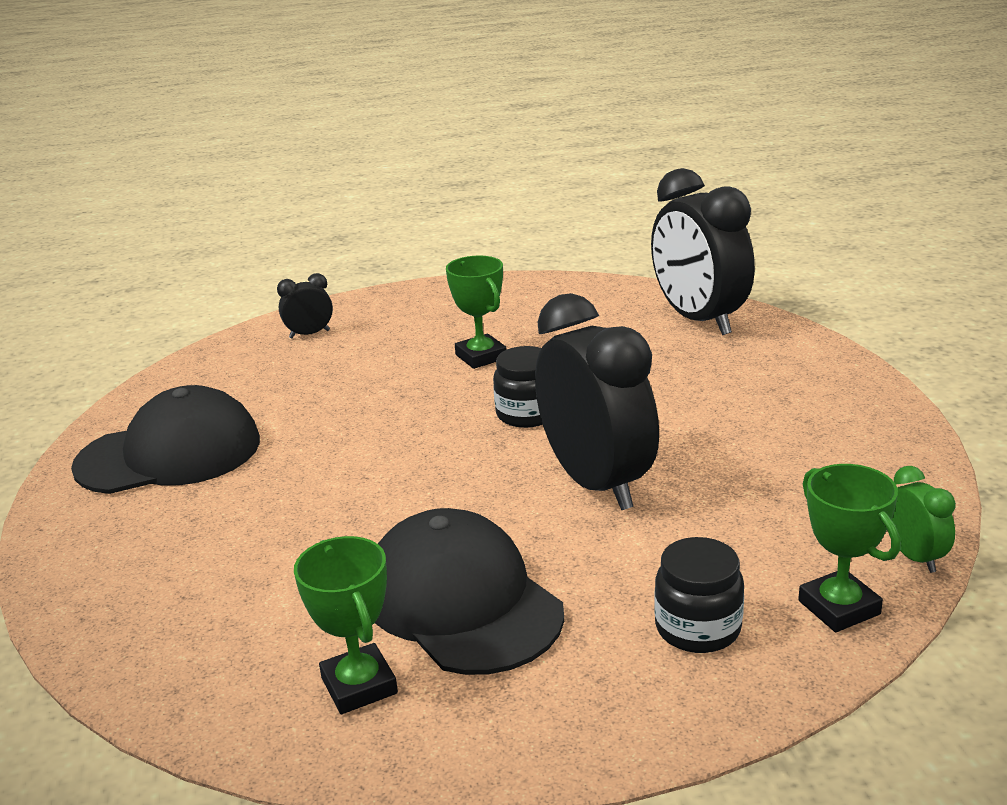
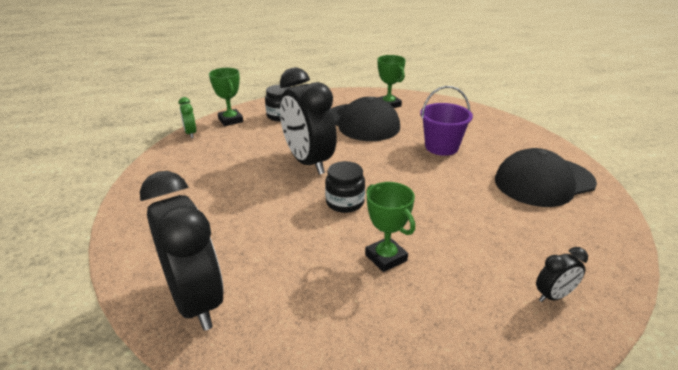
camera: 175 degrees right, 5 degrees up
(299, 524) = (441, 147): none -> purple bucket

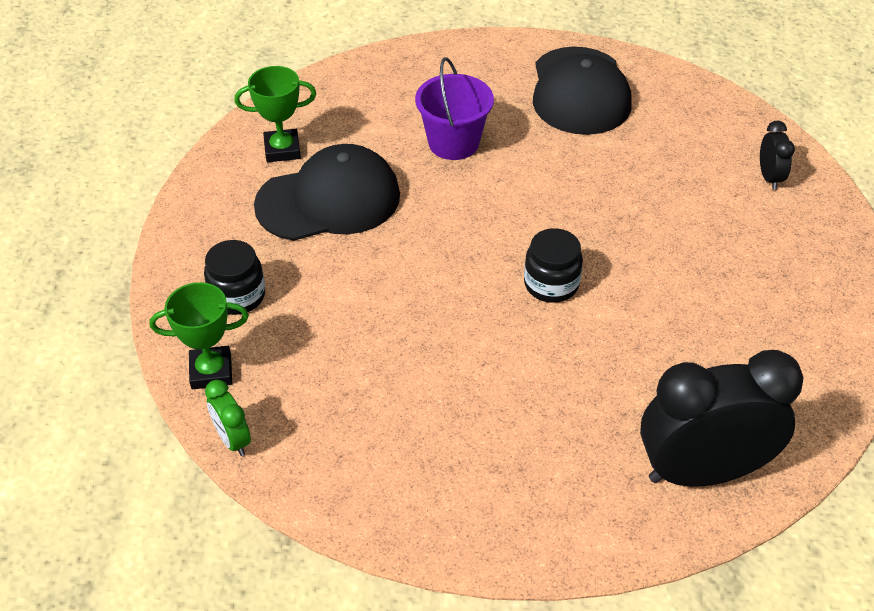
camera: 70 degrees left, 15 degrees up
(190, 133) = (233, 439): green clock -> green clock turned 60 degrees clockwise
(308, 162) = (425, 296): black clock -> none
(386, 257) = (676, 279): green trophy -> none

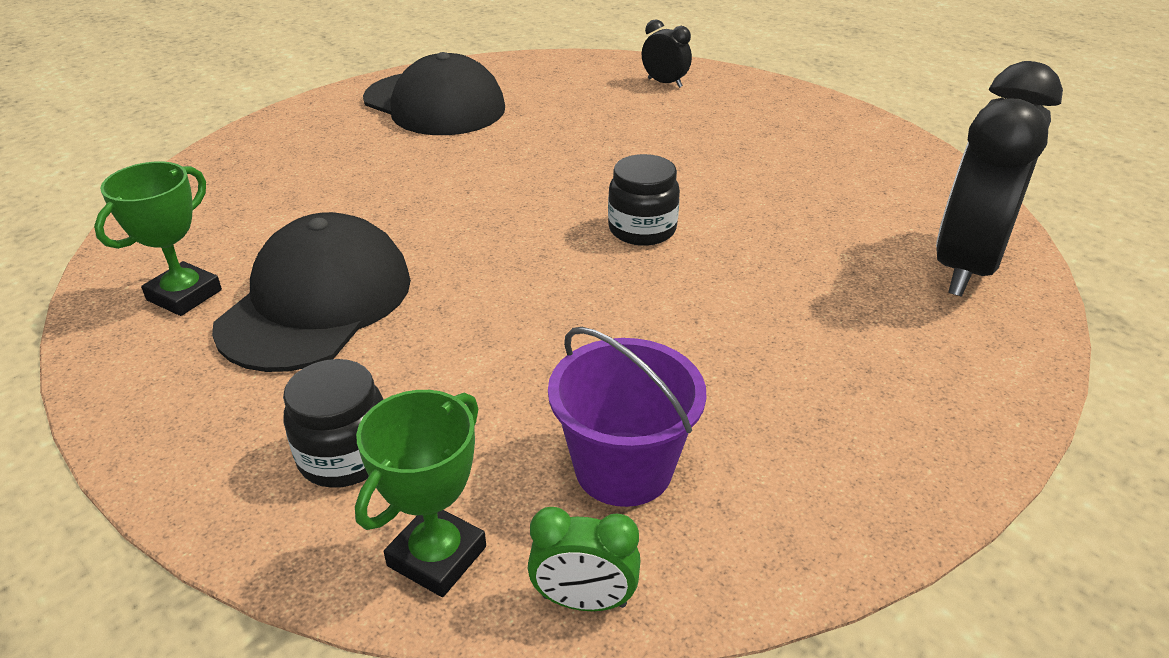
camera: 50 degrees left, 10 degrees down
(453, 143) = (378, 189): purple bucket -> purple bucket (623, 468)

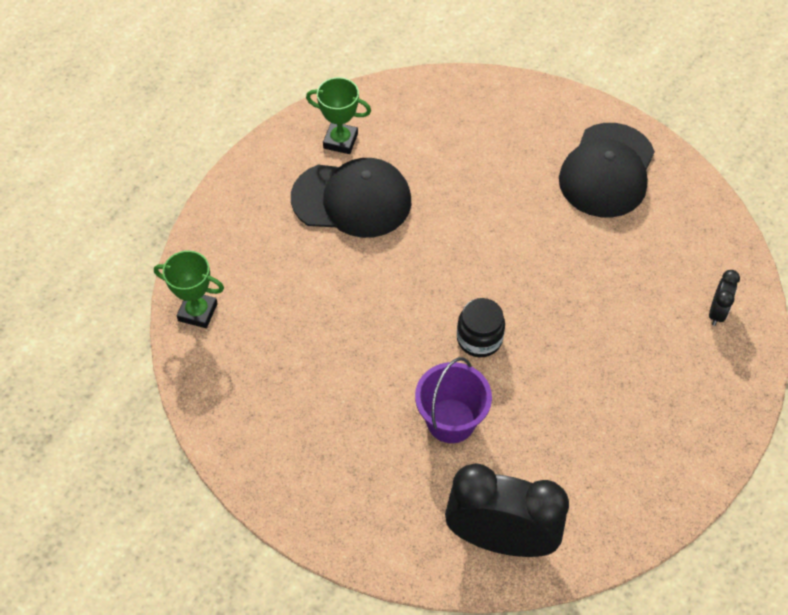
camera: 75 degrees right, 20 degrees up
(345, 456) = (245, 257): black jar -> none
(584, 601) = (186, 371): green clock -> none
(623, 468) = (264, 371): purple bucket -> purple bucket (451, 420)

